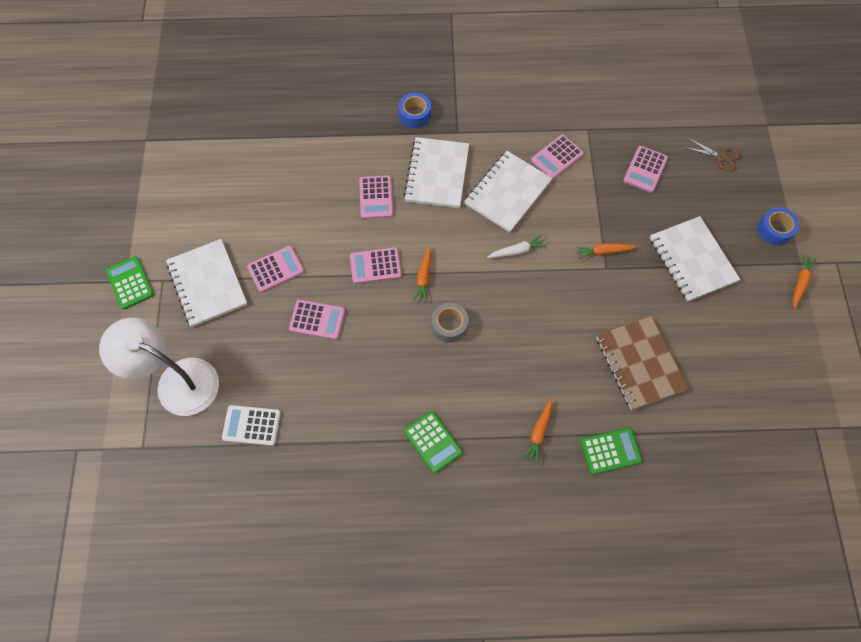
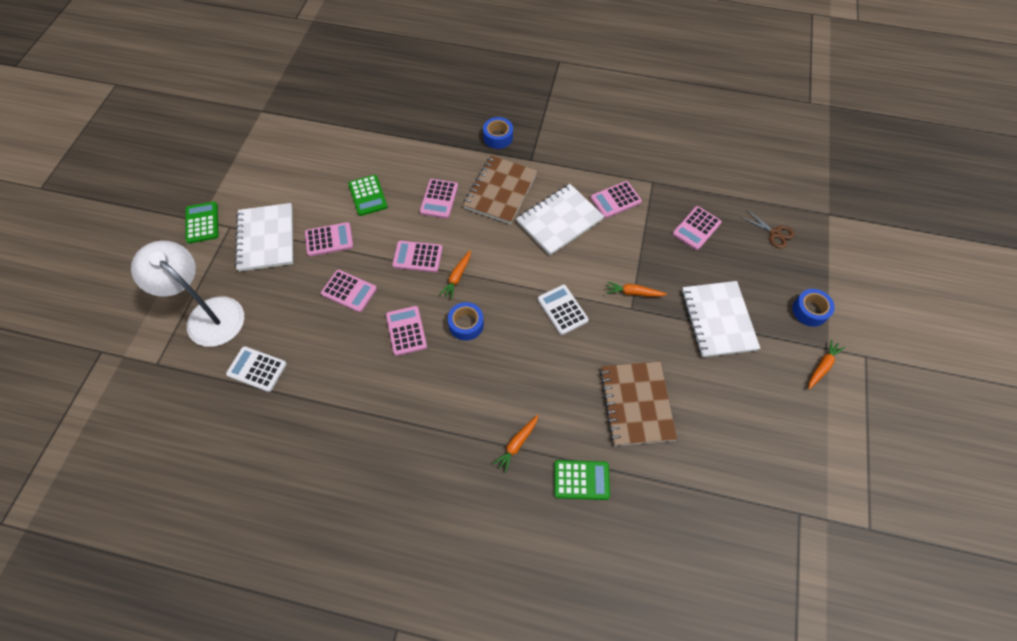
camera: 15 degrees right, 5 degrees down
(391, 347) = (406, 331): none -> pink calculator
(433, 442) = (414, 426): green calculator -> green calculator (368, 195)
(437, 174) = (500, 191): white notebook -> brown notebook
(449, 325) = (466, 324): grey tape -> blue tape
(517, 251) = (551, 273): white carrot -> none
(540, 286) = (562, 310): none -> white calculator

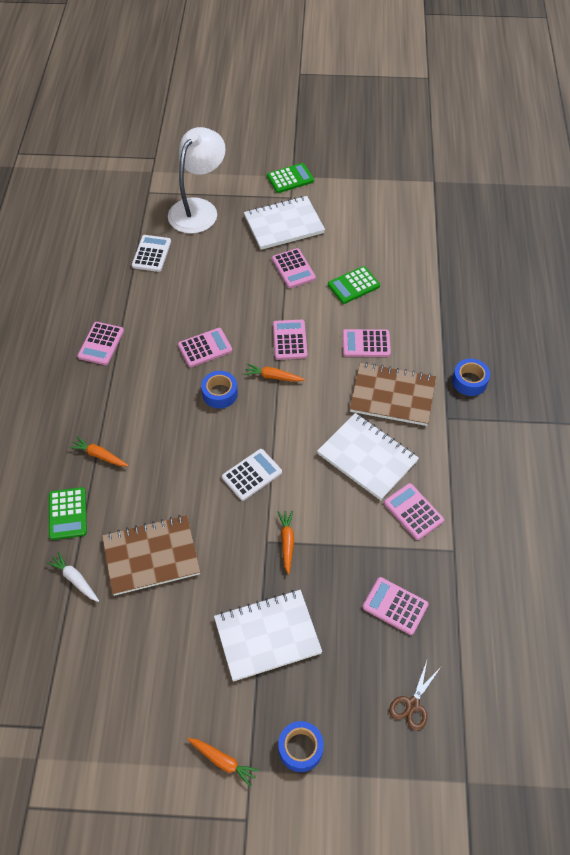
camera: 80 degrees right, 5 degrees down
(349, 291) = (239, 296): pink calculator -> pink calculator (101, 344)
(655, 476) = (75, 579): none -> white carrot

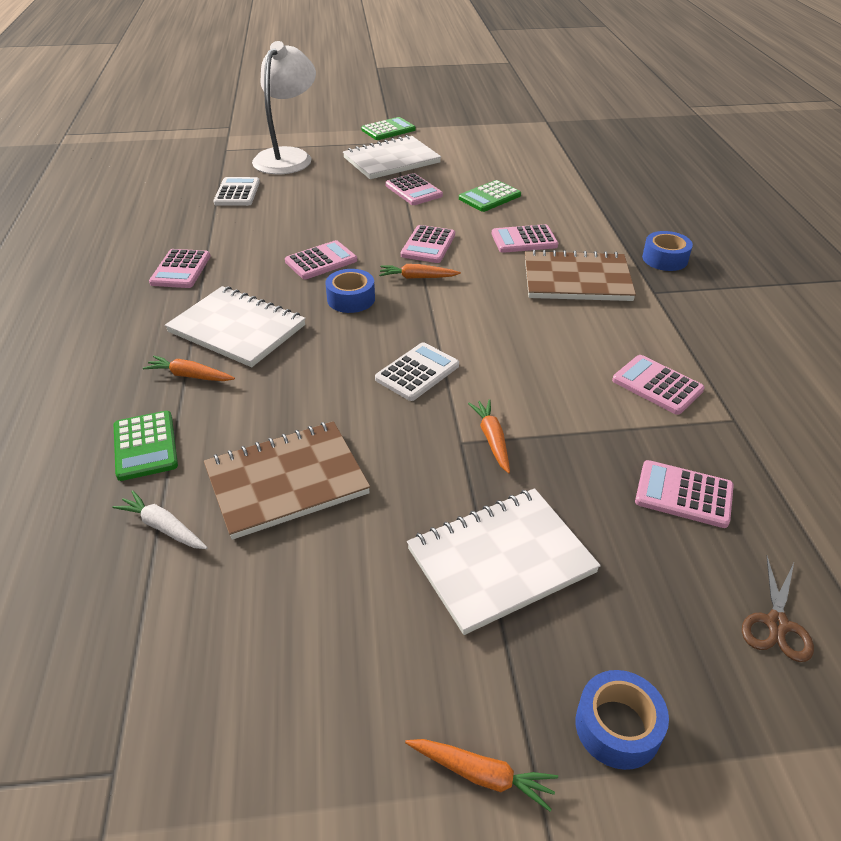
camera: 10 degrees left, 15 degrees down
(289, 340) = (428, 245): pink calculator -> pink calculator turned 150 degrees counterclockwise
(367, 458) = (569, 338): white notebook -> white notebook (237, 329)

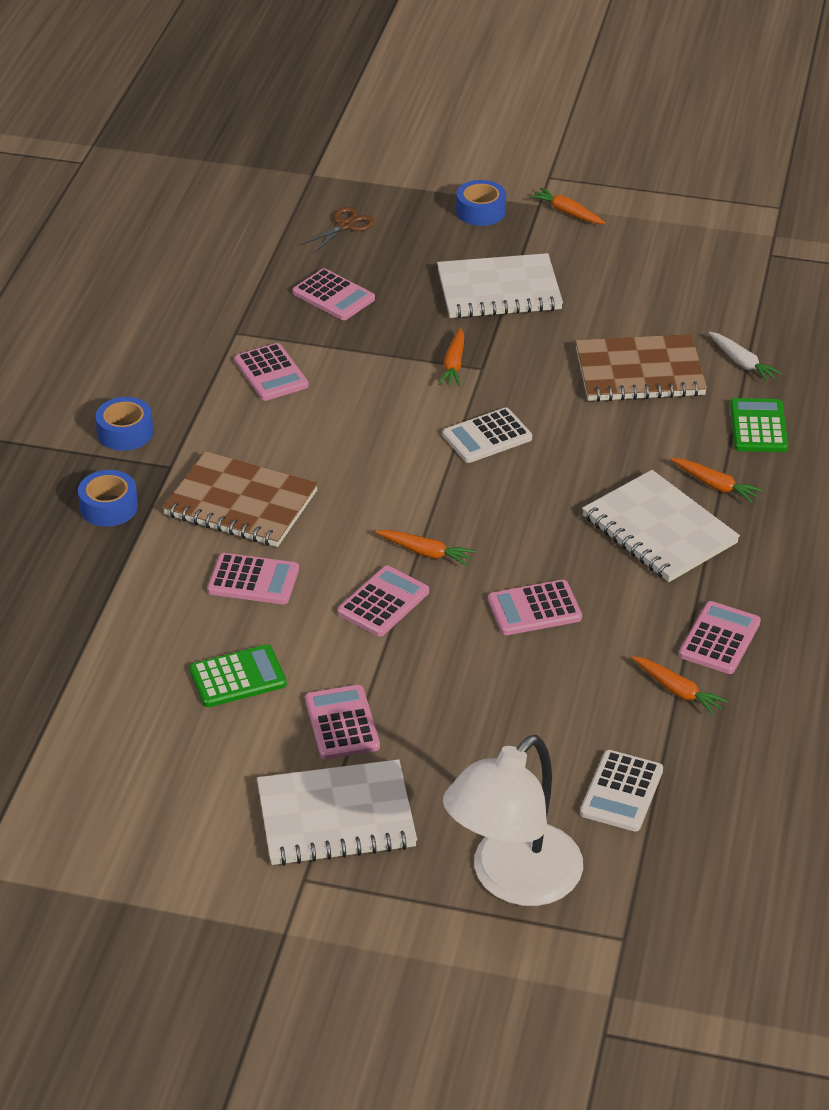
camera: 160 degrees left, 0 degrees up
(209, 238) = (677, 691): none -> orange carrot
(351, 299) = (518, 540): blue tape -> blue tape (125, 432)
(388, 130) = (291, 927): green calculator -> none

